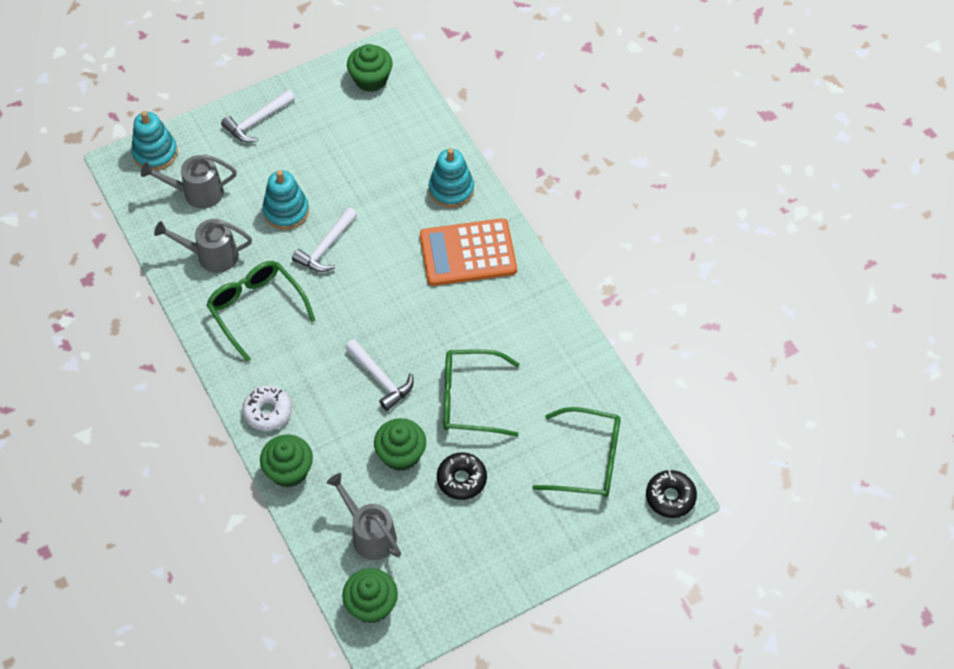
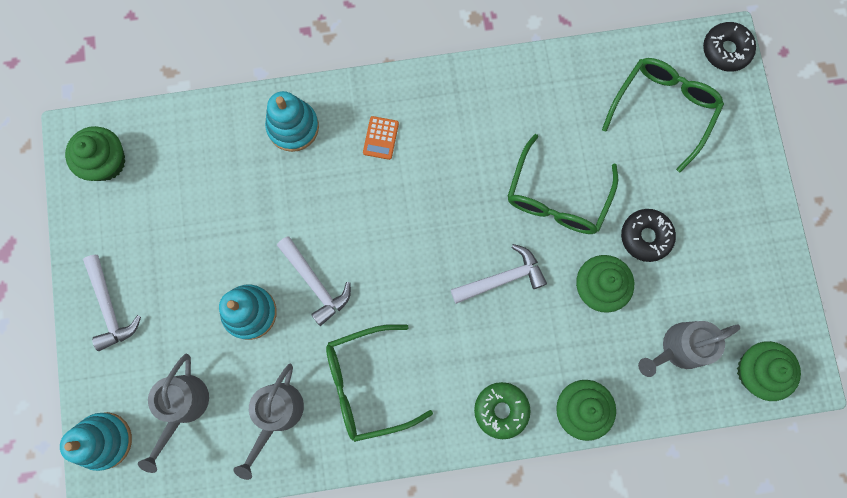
camera: 70 degrees left, 20 degrees up
(268, 411) = (501, 410): white donut -> green donut
(468, 253) = (380, 138): orange calculator -> orange calculator, size x0.40

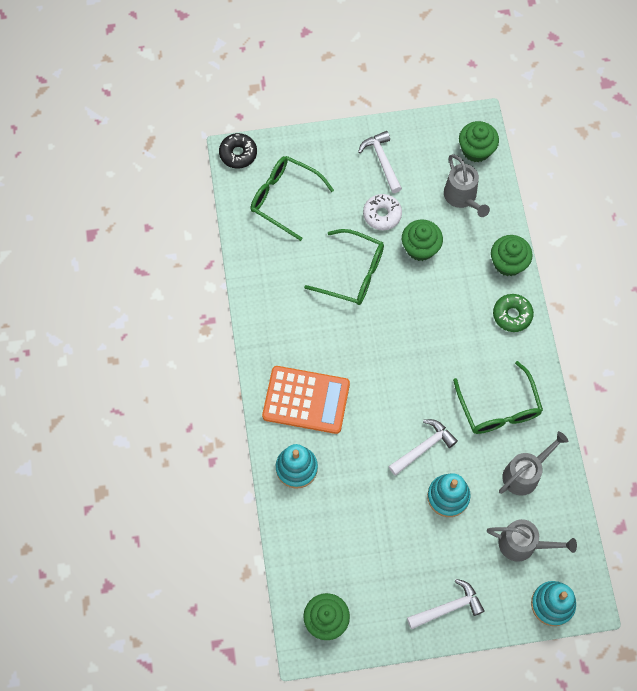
camera: 90 degrees left, 10 degrees down
(276, 415) = (525, 473): grey watering can -> grey watering can turned 60 degrees counterclockwise
(380, 138) = (306, 400): orange calculator -> orange calculator, size x2.47
(502, 278) = (416, 312): white hammer -> white hammer (382, 161)
(645, 236) = (382, 215): black donut -> white donut

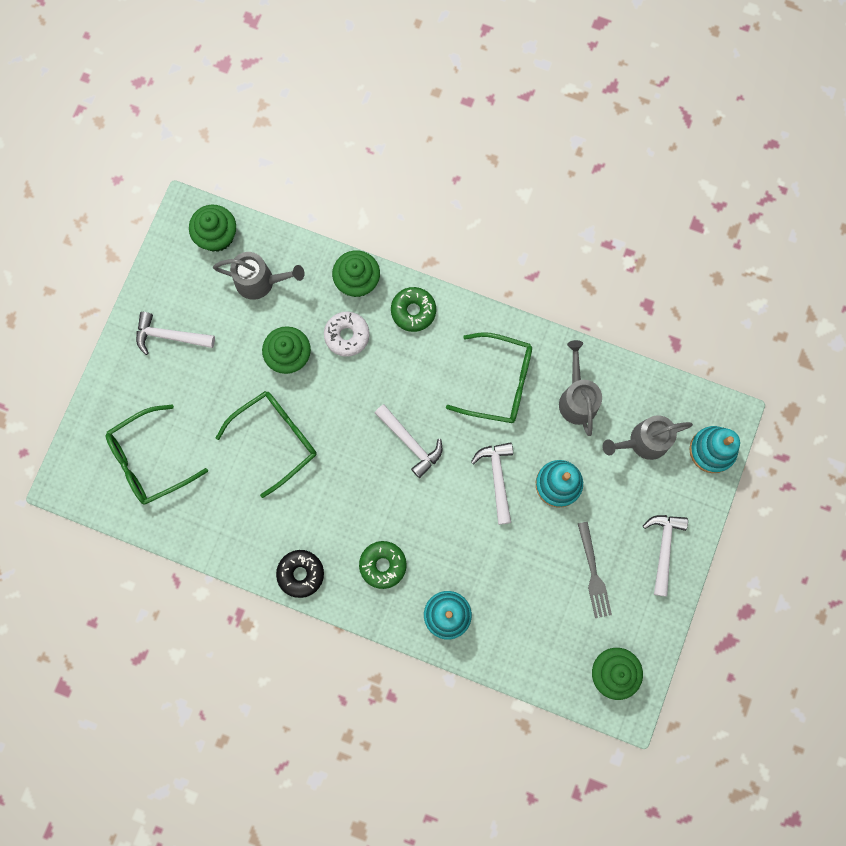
camera: 60 degrees left, 10 degrees up
(238, 154) = (67, 479): black donut -> black donut (300, 574)
(306, 400) = (383, 565): orange calculator -> green donut
(382, 215) = (230, 372): white donut -> white donut (347, 335)
(394, 562) = (593, 573): none -> grey fork
(410, 369) = (410, 443): none -> white hammer
(523, 544) = (643, 442): grey watering can -> grey watering can turned 150 degrees counterclockwise

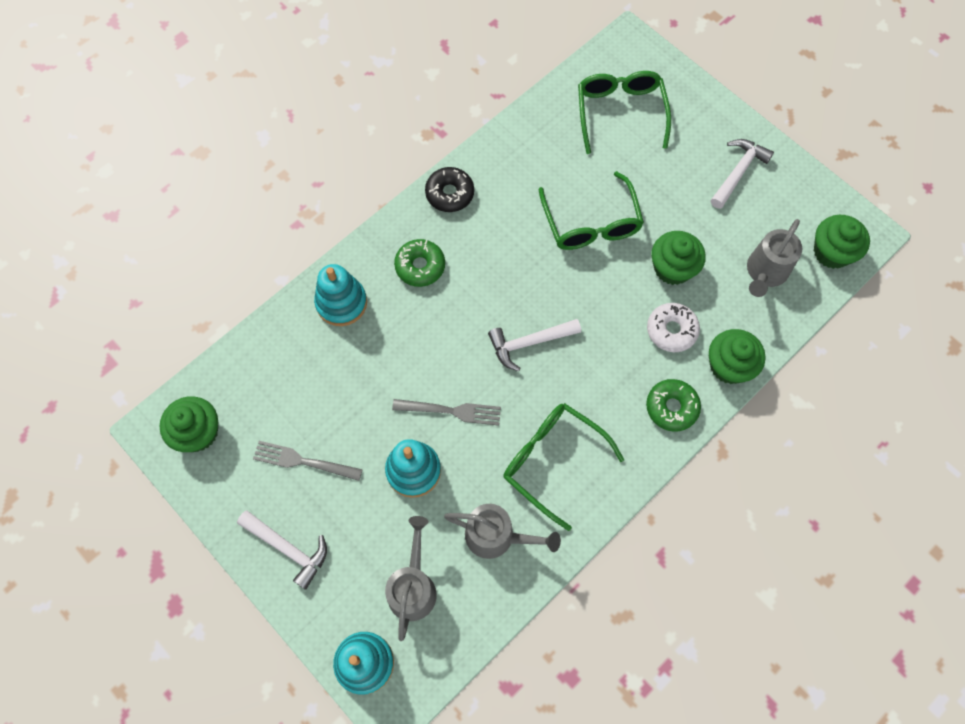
camera: 115 degrees right, 10 degrees down
(497, 478) = (451, 411): white hammer -> grey fork
(499, 382) = (552, 461): green glasses -> green glasses turned 90 degrees clockwise

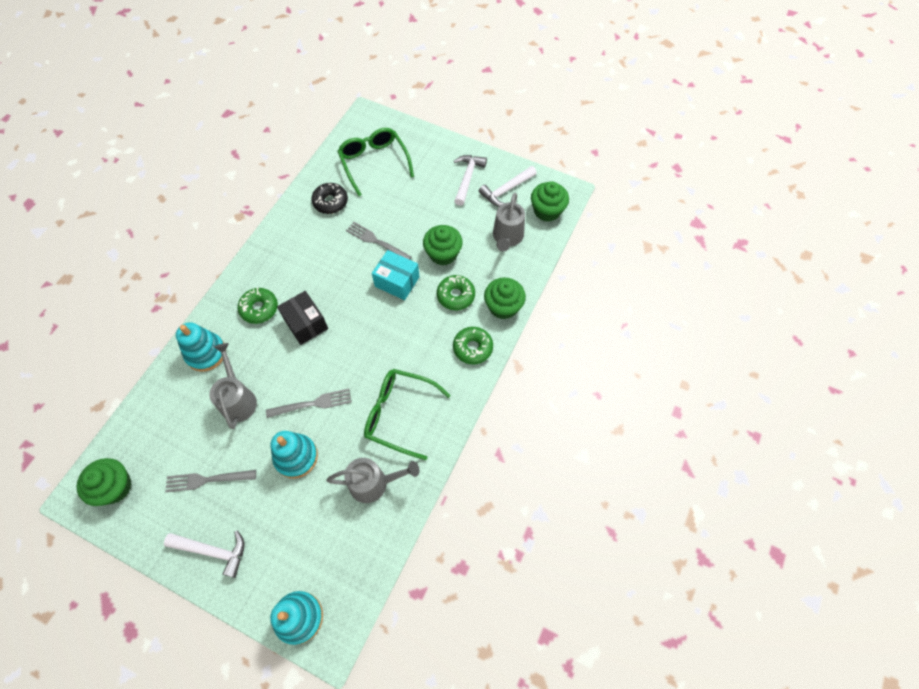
camera: 20 degrees left, 5 degrees down
(413, 586) = (320, 543): grey watering can -> grey watering can (238, 399)
(449, 193) = (267, 252): black donut -> black donut (330, 202)
(471, 305) = (306, 324): none -> black box
(529, 343) = (356, 337): white hammer -> white hammer (506, 190)
(591, 223) = (376, 241): green glasses -> grey fork
(601, 287) = (397, 281): none -> turquoise box
(671, 330) = (455, 295): white donut -> green donut

